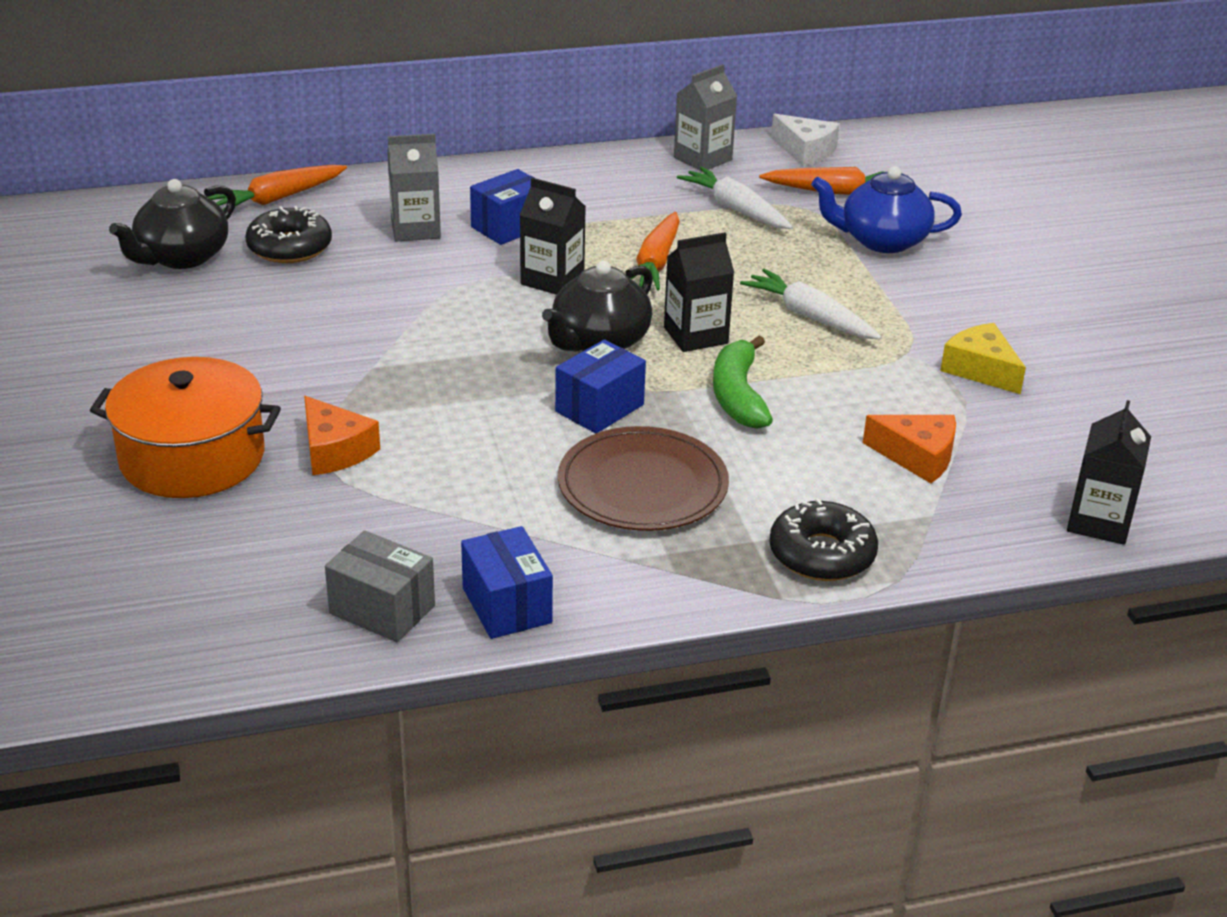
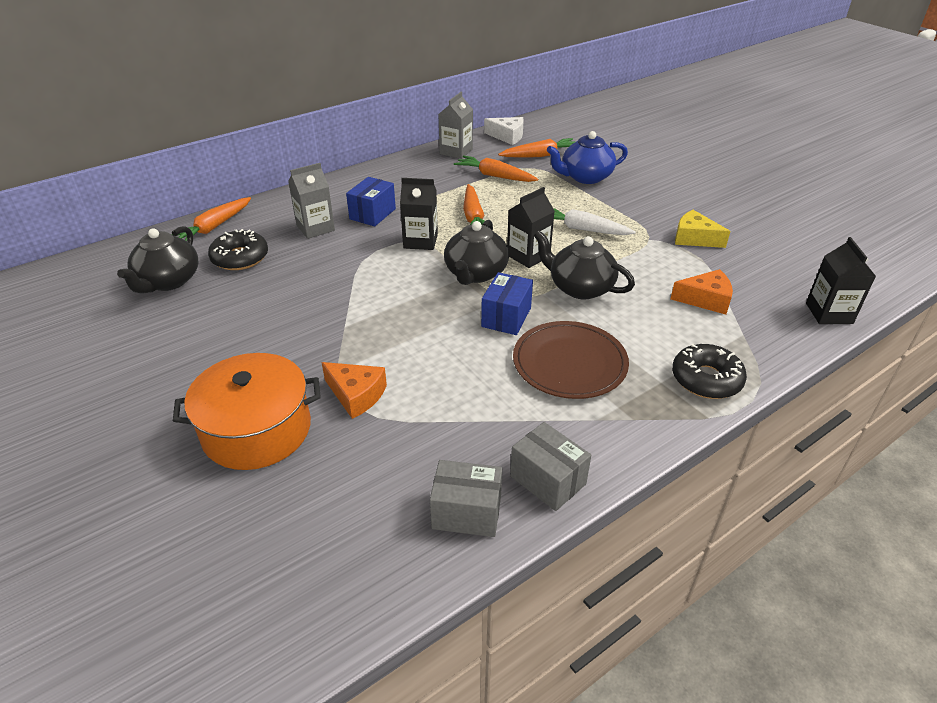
camera: 20 degrees left, 5 degrees up
(507, 605) = (548, 480): blue box -> grey box
(735, 209) = (495, 176): white carrot -> orange carrot
(738, 395) = (580, 287): green banana -> black teapot

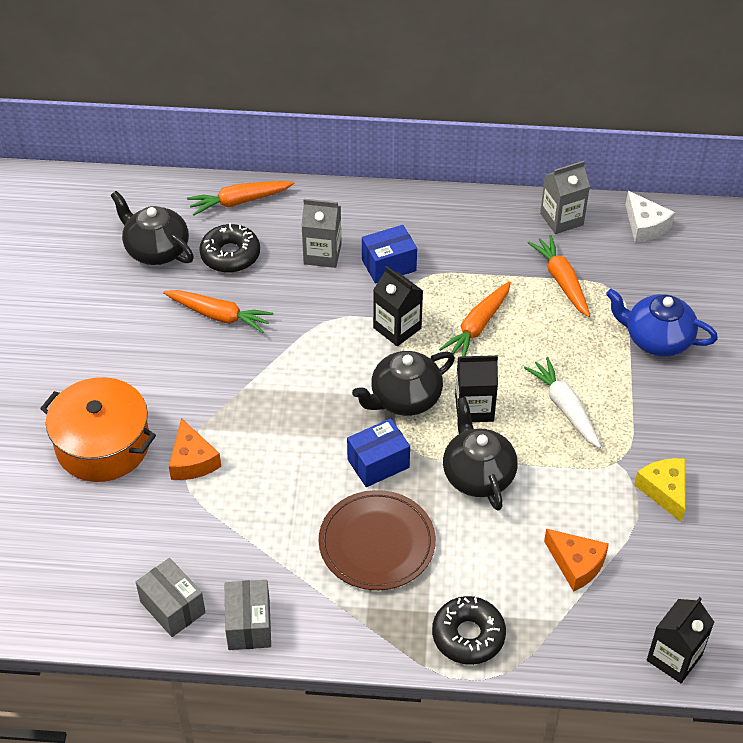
camera: 40 degrees right, 10 degrees up
(168, 281) = (156, 249): black teapot -> black teapot turned 75 degrees clockwise
(540, 155) = (646, 277): orange carrot -> orange carrot (219, 315)

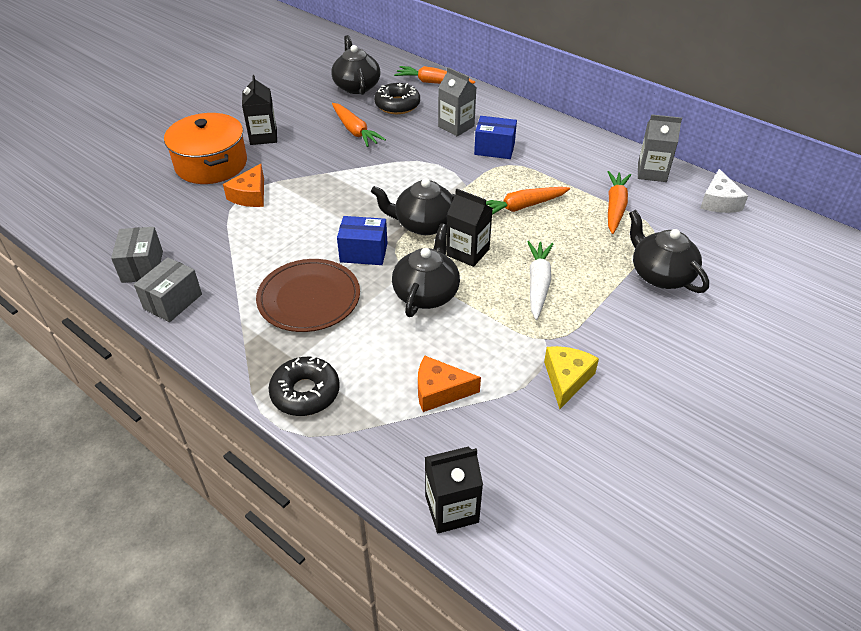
camera: 35 degrees right, 5 degrees down
(397, 328) = (462, 184): black carton -> black carton (263, 136)
(576, 564) = (440, 391): orange cheese -> orange cheese turned 105 degrees clockwise
(657, 339) = (660, 275): blue teapot -> black teapot

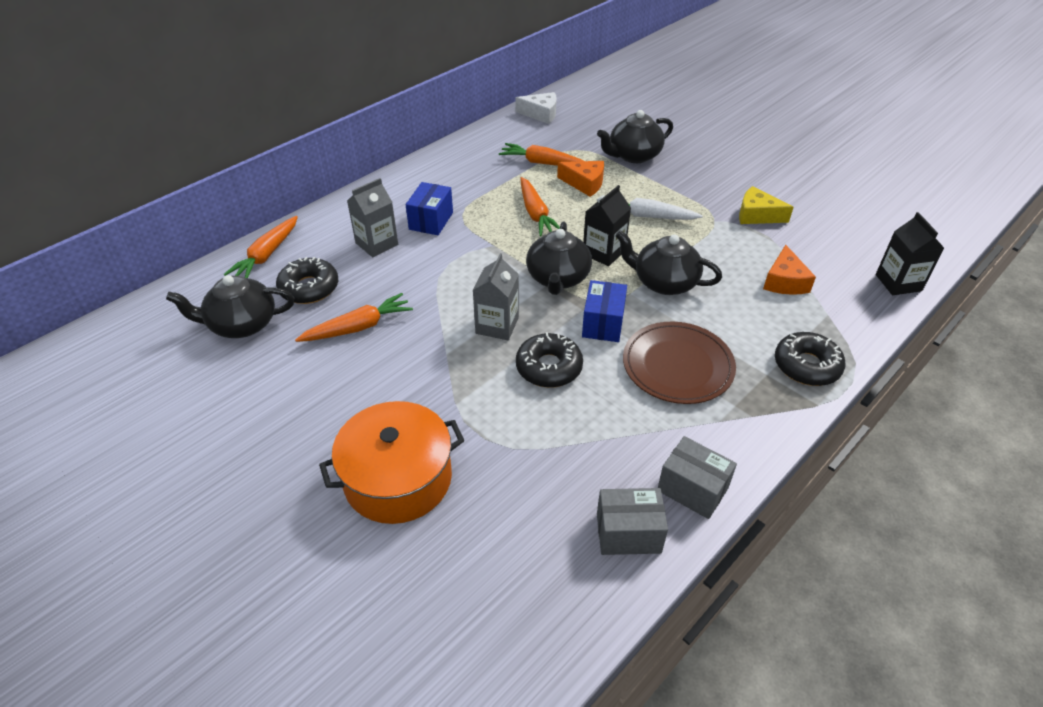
camera: 85 degrees left, 0 degrees up
(250, 195) = (484, 427): orange cheese -> orange cheese (585, 183)
(263, 136) = (341, 421): black carton -> none
(310, 223) = (549, 367): none -> black donut
(652, 172) = (493, 137): grey carton -> grey carton (497, 325)

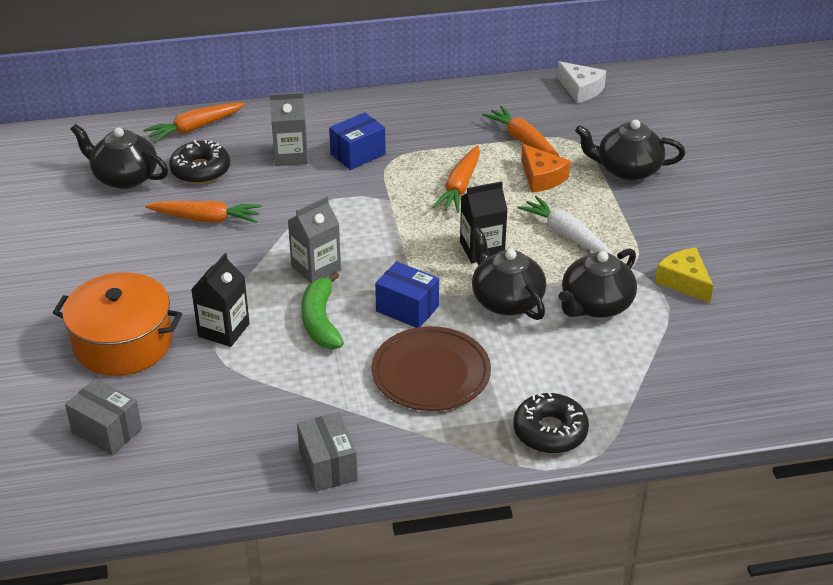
camera: 35 degrees right, 5 degrees down
(549, 367) = (320, 321): black donut -> green banana
(558, 278) = (412, 253): black teapot -> black teapot (595, 305)
(603, 323) = (407, 309): blue box -> blue box turned 75 degrees clockwise
(628, 533) = (243, 466): grey box -> grey box (107, 431)
(784, 281) = (628, 353): orange cheese -> none
(898, 283) = (750, 410): black carton -> black carton (224, 330)

